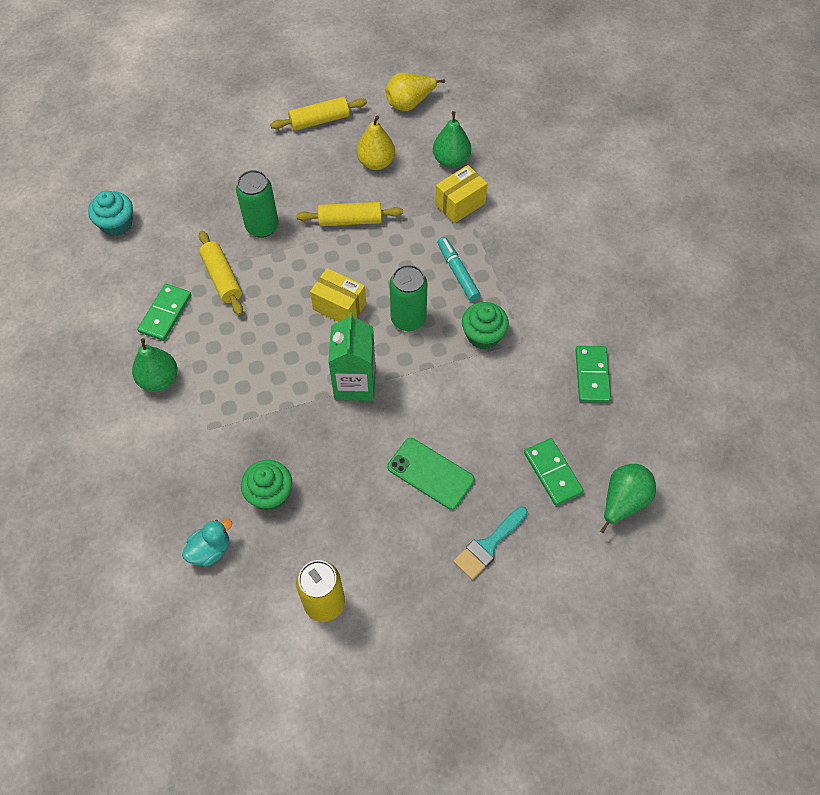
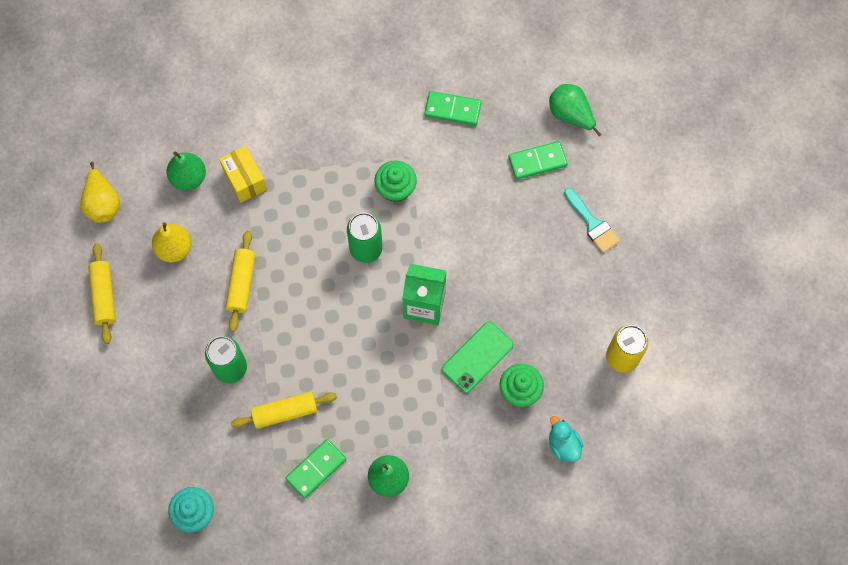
camera: 80 degrees left, 10 degrees up
(165, 314) = (316, 469): green domino -> green domino turned 75 degrees counterclockwise
(339, 307) = (340, 307): yellow box -> none
(430, 473) = (522, 256): green phone -> green phone (477, 357)
(457, 272) = (323, 197): turquoise marker -> none

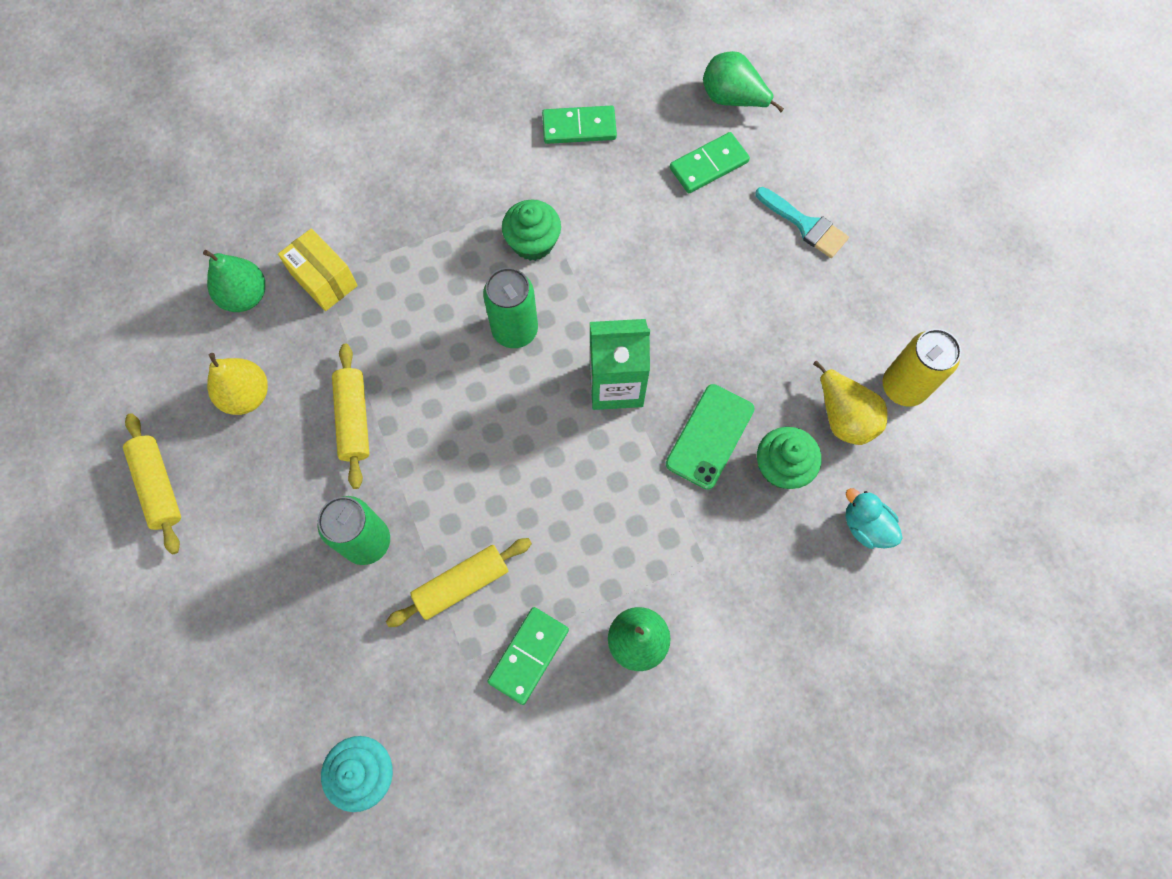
camera: 15 degrees left, 0 degrees up
(103, 203) = (130, 359): yellow pear -> yellow pear (844, 417)

